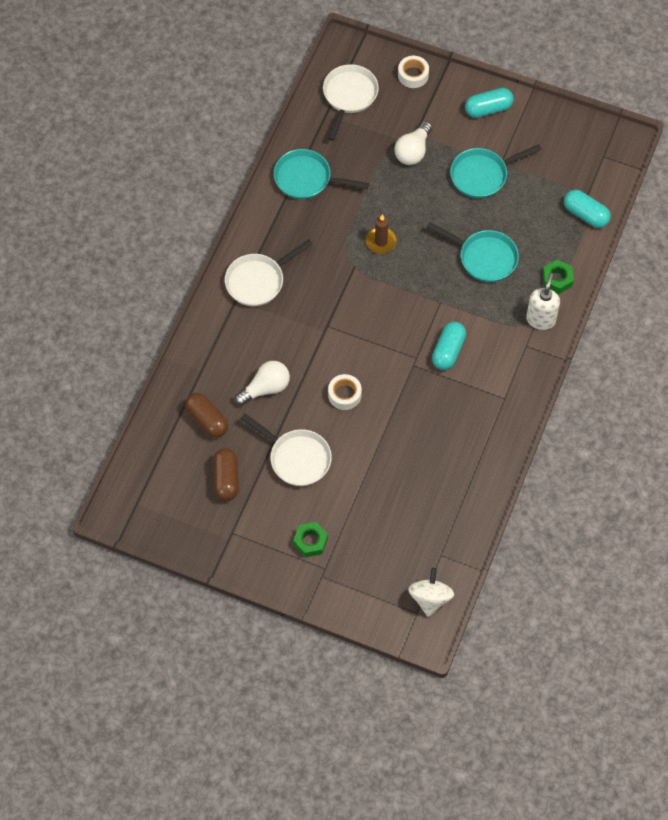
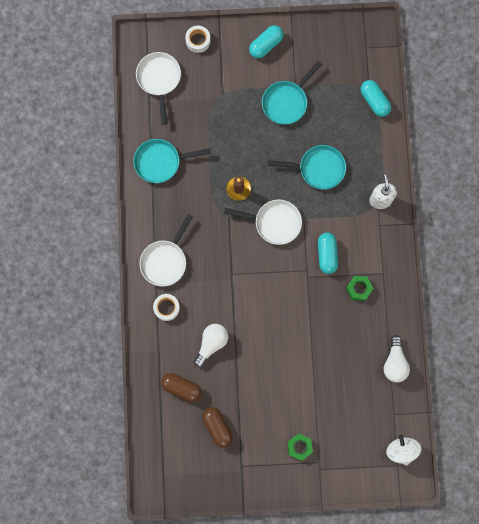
camera: 25 degrees left, 15 degrees up
(296, 458) = (259, 388): white pan -> white pan (274, 222)
(344, 395) = (270, 323): white tape -> white tape (166, 308)
(413, 151) = (227, 104): white light bulb -> white light bulb (395, 363)
(557, 279) = (377, 162): green nut -> green nut (359, 289)
(585, 214) = (374, 101): turquoise capsule -> turquoise capsule turned 45 degrees clockwise

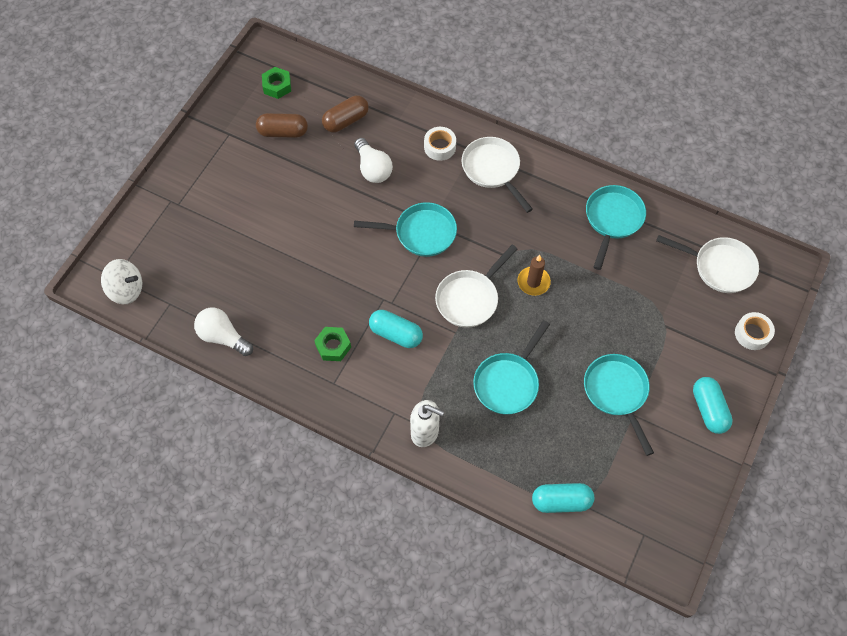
camera: 120 degrees right, 15 degrees down
(244, 281) = (421, 233): none -> turquoise pan
(299, 447) = (207, 194): green nut -> green nut (277, 86)

